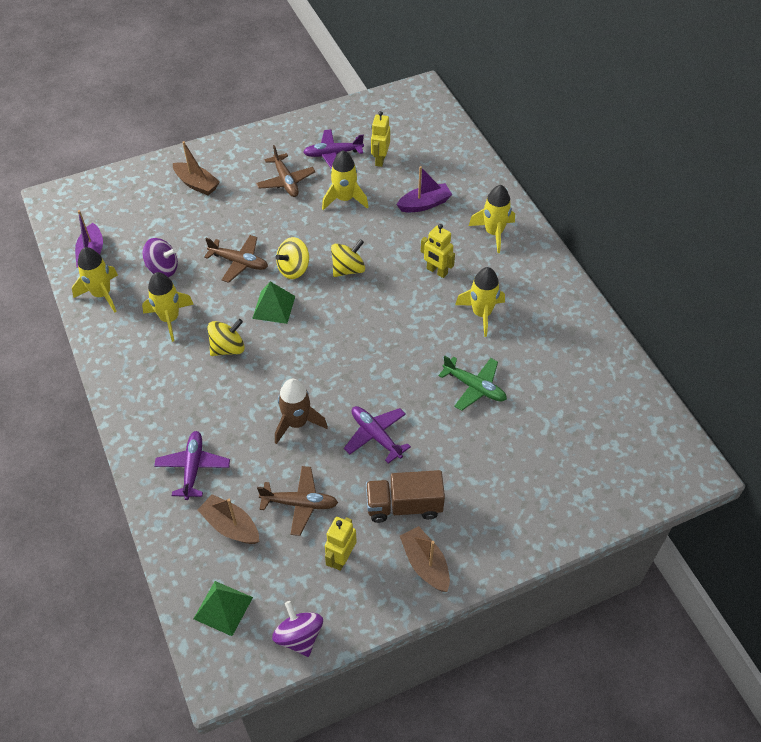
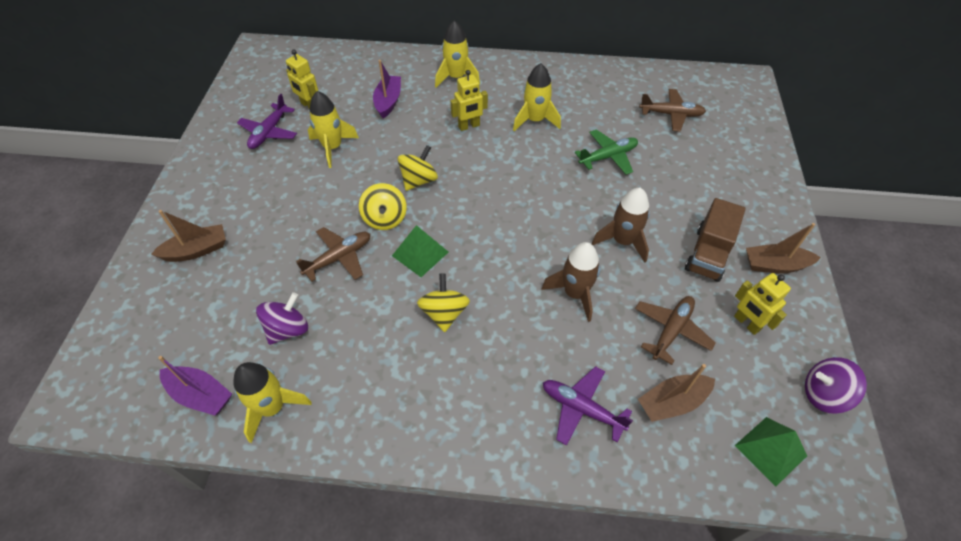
camera: 60 degrees left, 0 degrees up
(170, 319) = (365, 351): yellow rocket -> none
(286, 181) = (268, 178): brown plane -> brown plane (671, 114)
(348, 269) = (419, 180): yellow spinning top -> yellow spinning top turned 45 degrees clockwise
(376, 435) = (622, 241): purple plane -> brown rocket

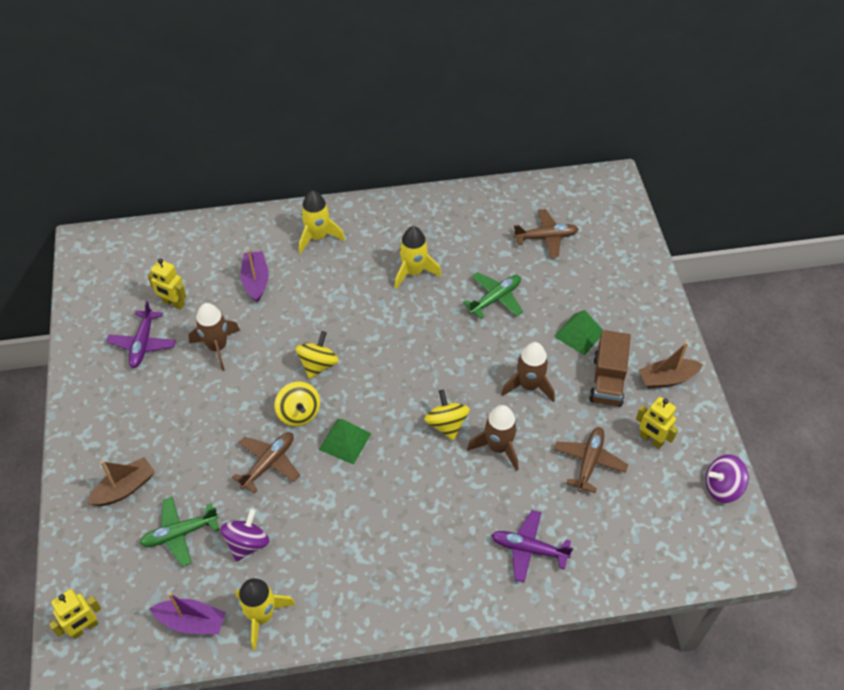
camera: 15 degrees left, 0 degrees up
(228, 304) = (180, 533): none -> green plane
(332, 147) = (217, 347): yellow rocket -> brown rocket
(444, 313) = (386, 493): yellow spinning top -> yellow spinning top (446, 424)
(469, 126) = (349, 293): yellow robot -> yellow robot (85, 628)
(672, 402) = (602, 525): brown boat -> none
(770, 450) = (687, 545): green pyramid -> green pyramid (579, 334)

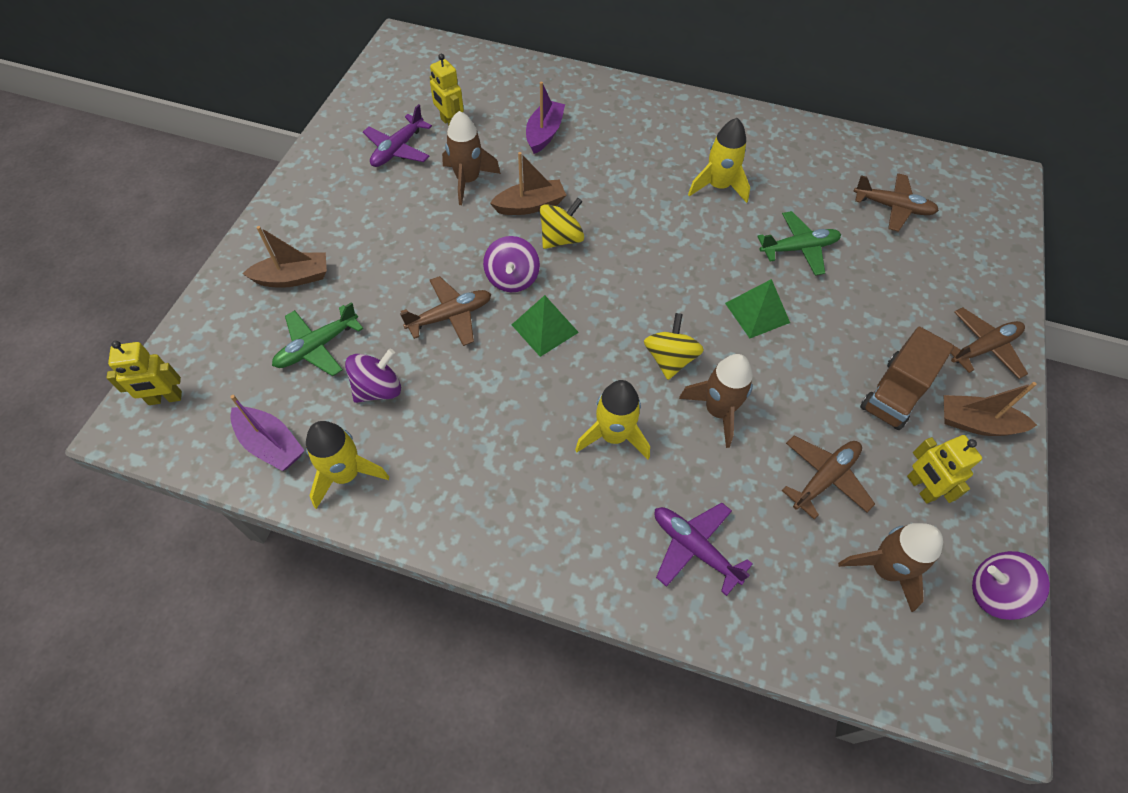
camera: 25 degrees right, 5 degrees up
(180, 533) = (317, 347): green plane -> green plane turned 45 degrees counterclockwise
(279, 347) = (530, 205): none -> brown boat
(299, 413) = (512, 278): yellow spinning top -> purple spinning top
(318, 237) = (633, 116): yellow rocket -> yellow rocket (613, 435)
(529, 385) = (791, 358): brown rocket -> brown rocket (884, 569)
(579, 334) = (883, 326): green pyramid -> green pyramid (757, 312)
(650, 321) = (983, 348): none -> brown plane

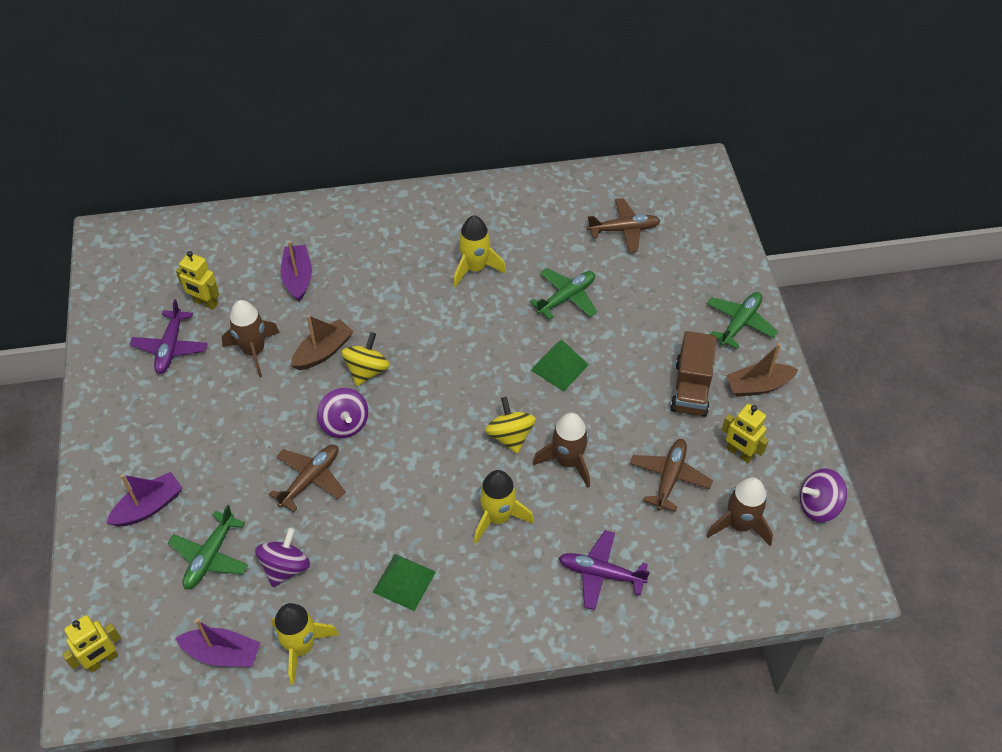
camera: 25 degrees left, 5 degrees down
(293, 278) = (149, 507): brown boat -> purple boat
(544, 328) = (396, 455): green pyramid -> green pyramid (404, 582)
(983, 348) = (740, 323): brown plane -> green plane

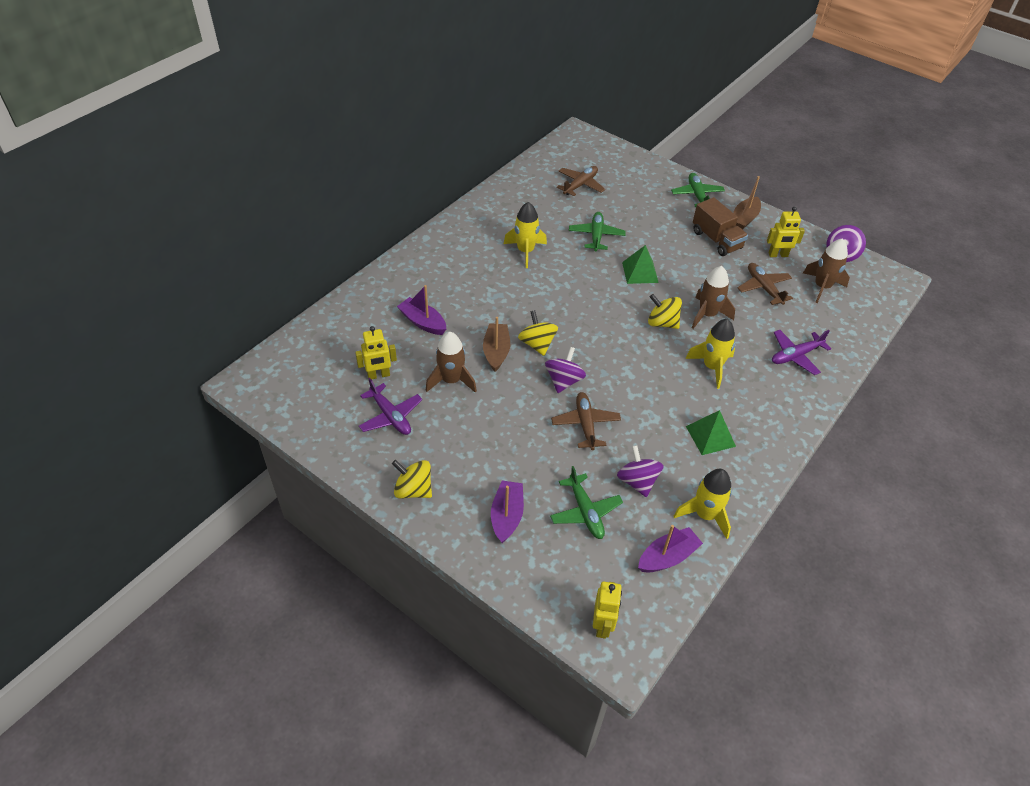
camera: 45 degrees left, 5 degrees down
(111, 426) = (413, 490): none -> yellow spinning top
(344, 424) = (564, 381): purple spinning top -> purple spinning top turned 90 degrees counterclockwise

